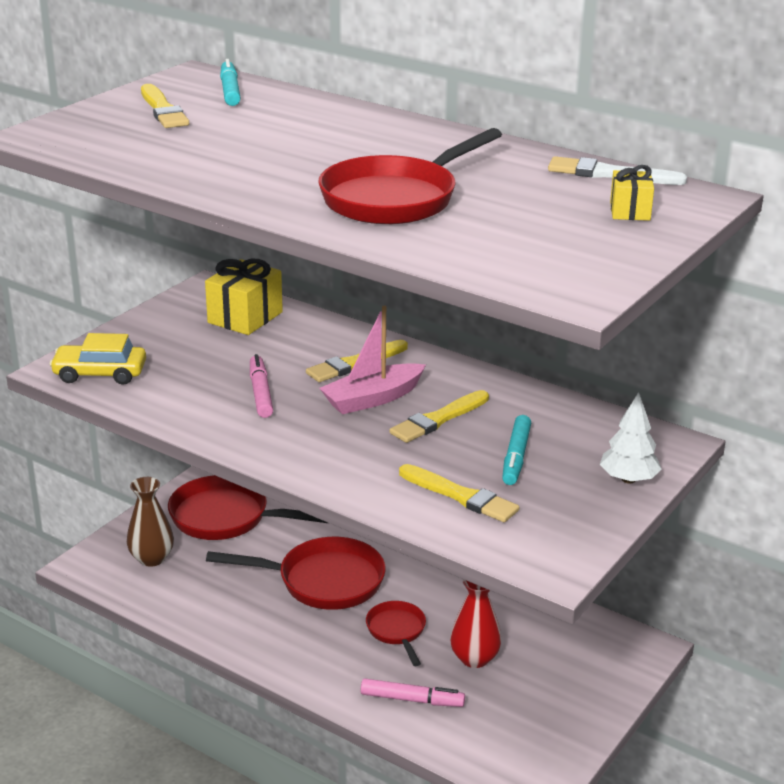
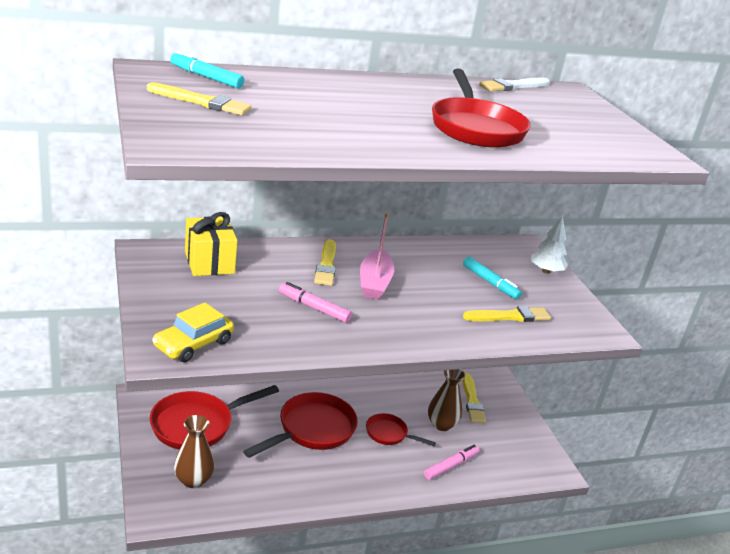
camera: 55 degrees left, 0 degrees up
(438, 419) = (424, 279): yellow brush -> yellow brush (472, 401)
(474, 658) = (441, 424): red vase -> brown vase
(630, 211) = (568, 105): yellow gift -> none

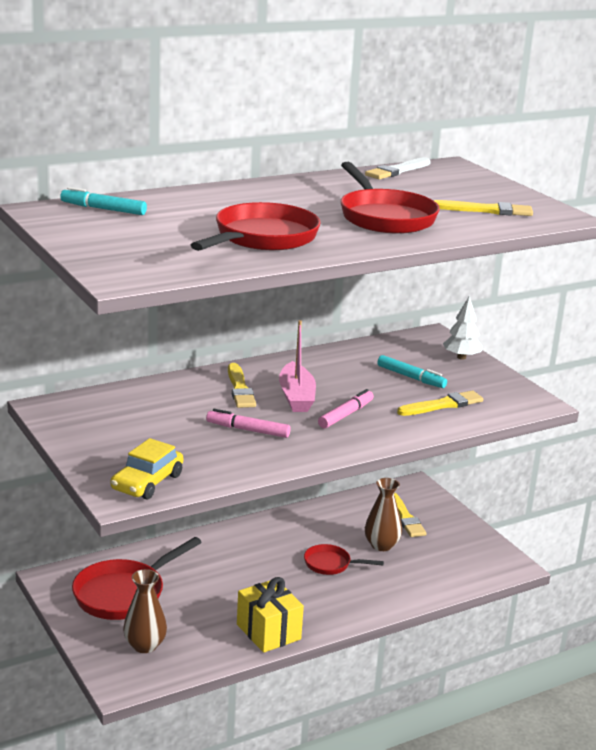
camera: 10 degrees left, 5 degrees down
(201, 102) = (118, 233): yellow brush -> yellow brush (486, 210)
(209, 262) = (119, 406): yellow gift -> yellow gift (268, 632)
(312, 430) = (249, 575): red pan -> red pan (262, 238)
(450, 466) = (405, 582): pink marker -> pink marker (345, 415)

